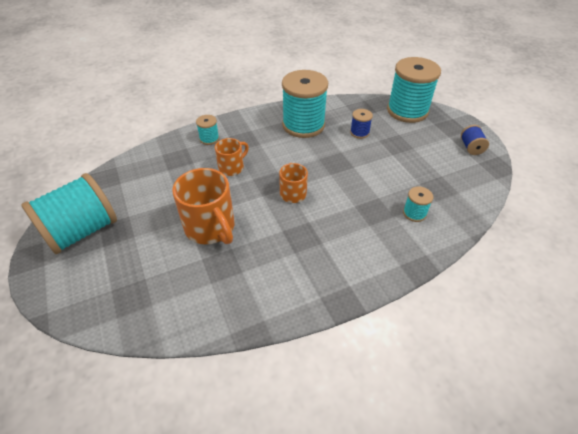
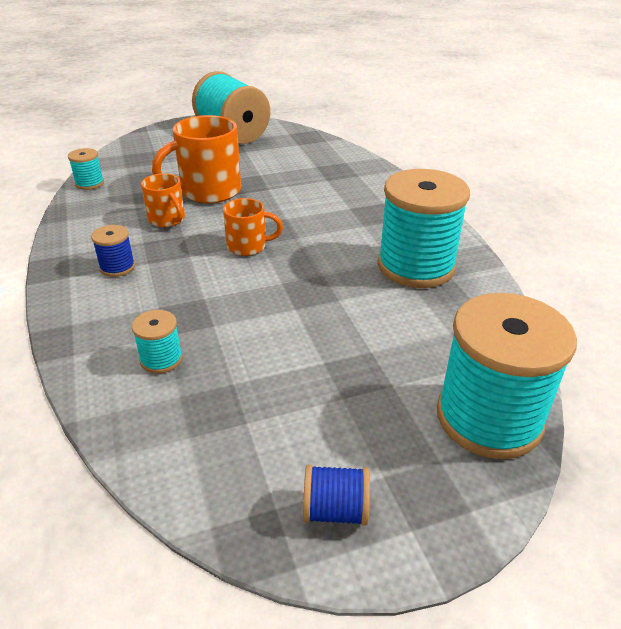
camera: 95 degrees right, 10 degrees down
(209, 139) = (376, 189): turquoise spool -> turquoise spool (89, 183)
(232, 167) = (312, 204): orange mug -> orange mug (167, 219)
(359, 132) = (395, 328): blue spool -> blue spool (117, 267)

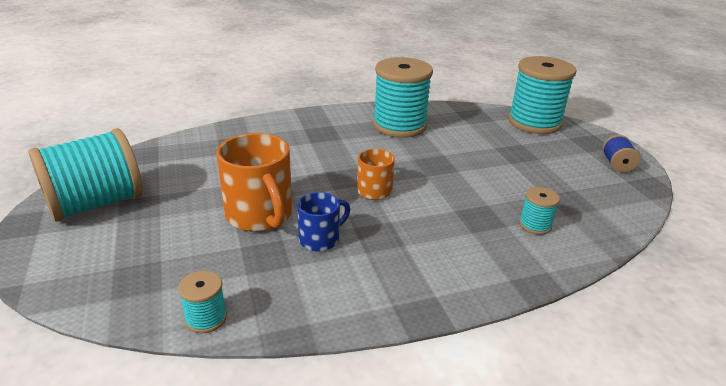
camera: 90 degrees left, 5 degrees down
(117, 267) = (415, 263): blue spool -> none
(167, 219) = (321, 239): orange mug -> blue mug

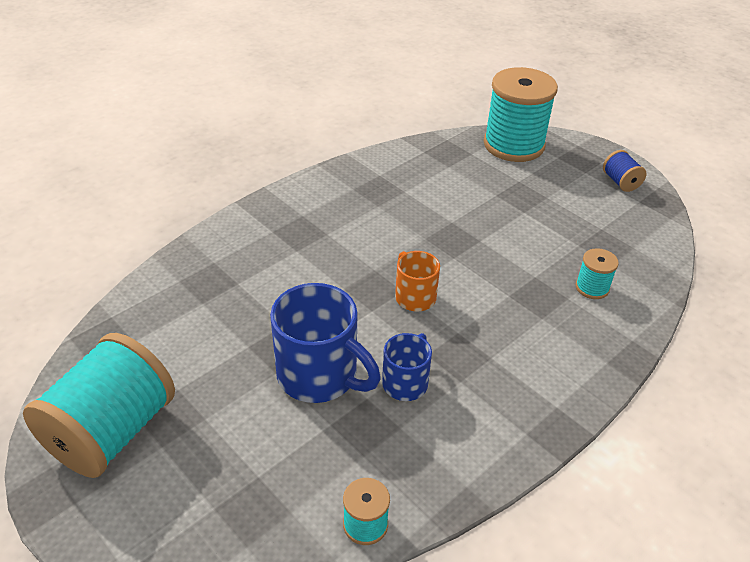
camera: 25 degrees left, 10 degrees up
(260, 215) = (320, 376): orange mug -> blue mug
(399, 125) = (378, 192): turquoise spool -> none

